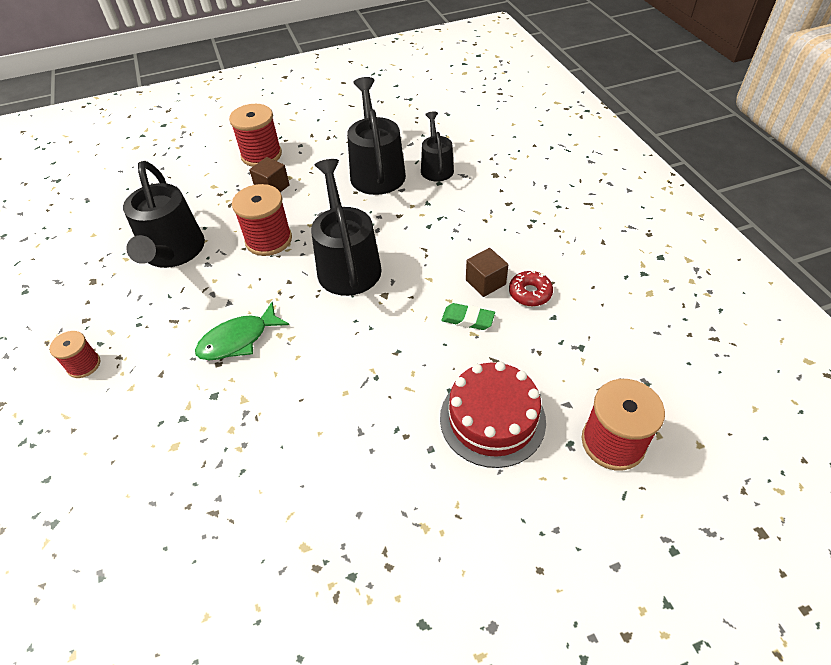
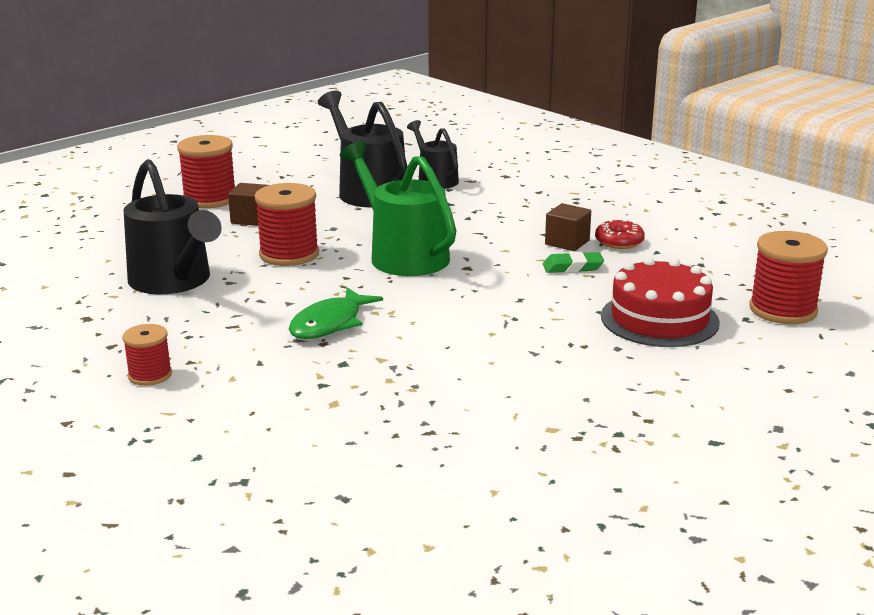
camera: 25 degrees left, 25 degrees down
(347, 264) = (403, 255): black watering can -> green watering can

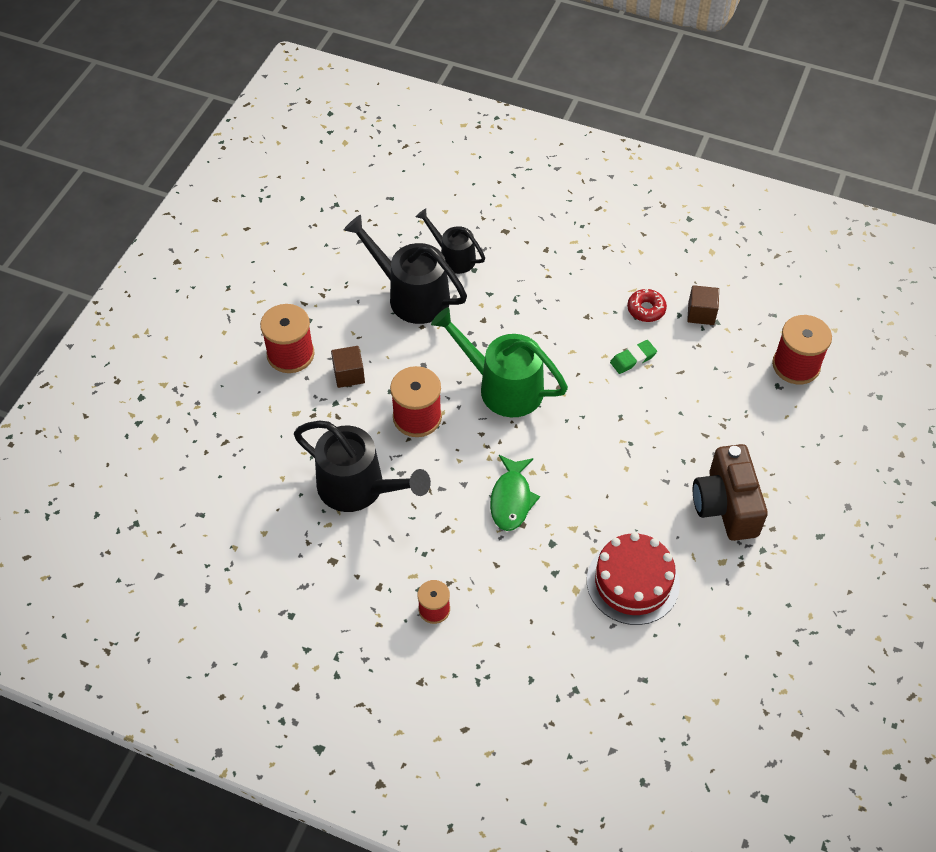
camera: 25 degrees left, 30 degrees up
(567, 242) = (610, 324): brown cube -> brown cube (701, 313)
(597, 387) = (725, 506): none -> brown camera
(659, 319) = (724, 408): red cake -> red cake (632, 582)

